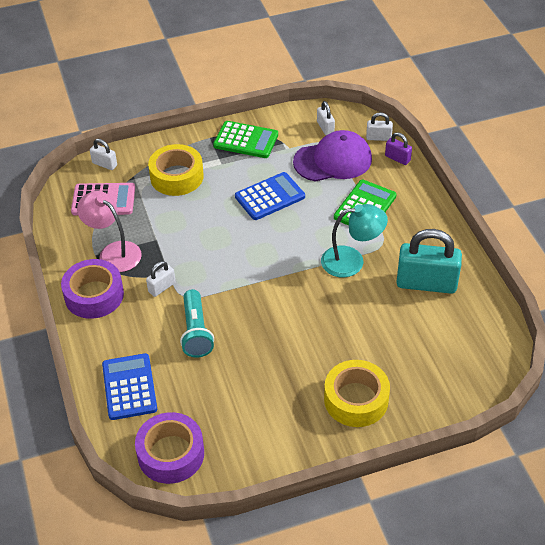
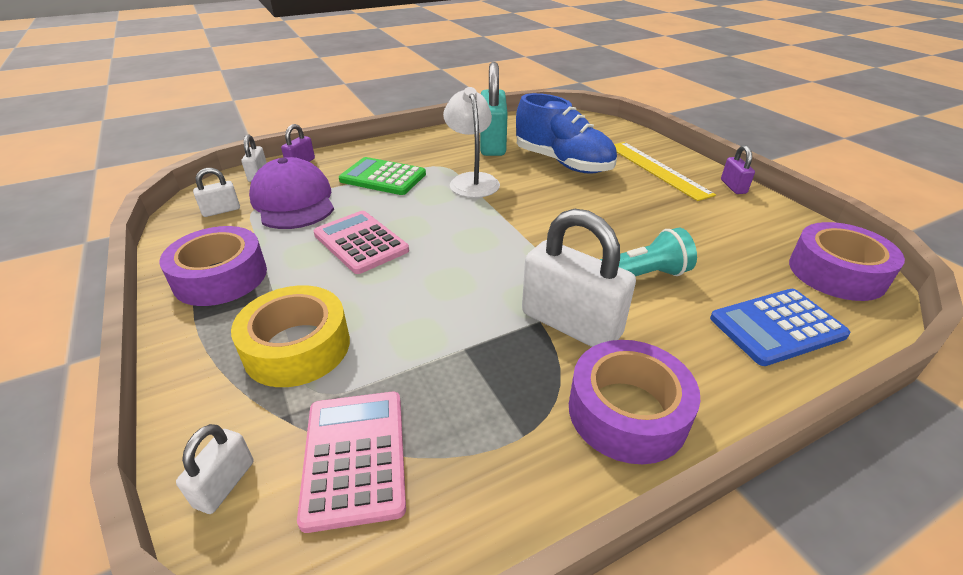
camera: 100 degrees left, 10 degrees down
(113, 252) = (508, 404): pink lamp -> none
(162, 287) = (570, 324): white padlock -> white padlock, size x2.09
(246, 140) = (220, 277): green calculator -> purple tape
(270, 197) = (360, 242): blue calculator -> pink calculator
(312, 448) = (733, 187): none -> purple padlock
(352, 261) = (472, 180): turquoise lamp -> white lamp
(356, 399) = (657, 169): yellow tape -> yellow ruler
(378, 329) = (563, 163): none -> blue shoe

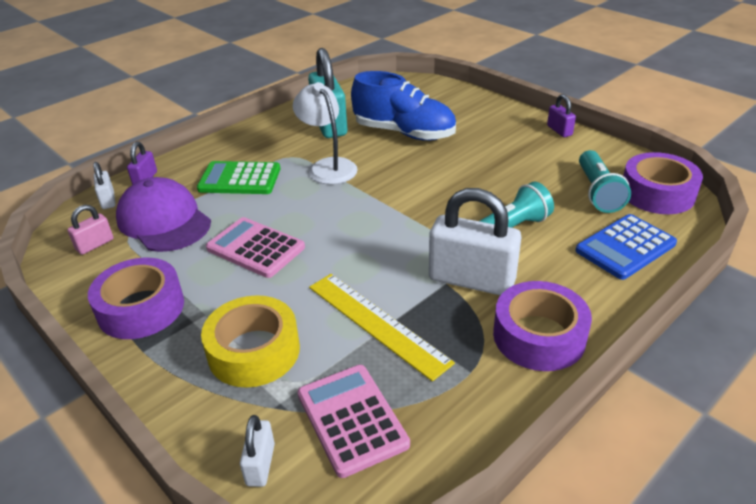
camera: 15 degrees left, 0 degrees up
(221, 210) = (95, 245): white padlock -> pink padlock
(657, 169) = (490, 125): yellow ruler -> yellow ruler (377, 323)
(759, 258) = (598, 192): none -> turquoise flashlight

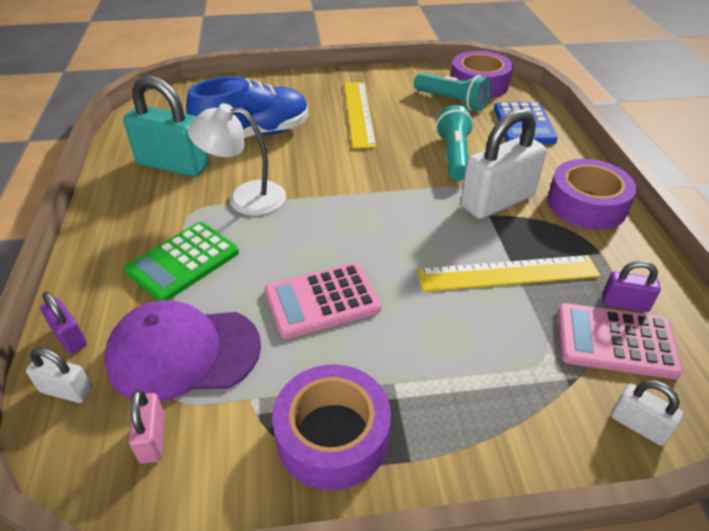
camera: 55 degrees left, 5 degrees up
(254, 351) = (483, 368): yellow tape -> none
(501, 158) = (358, 113): none -> yellow ruler
(559, 130) = (357, 75): purple padlock -> purple padlock (624, 303)

